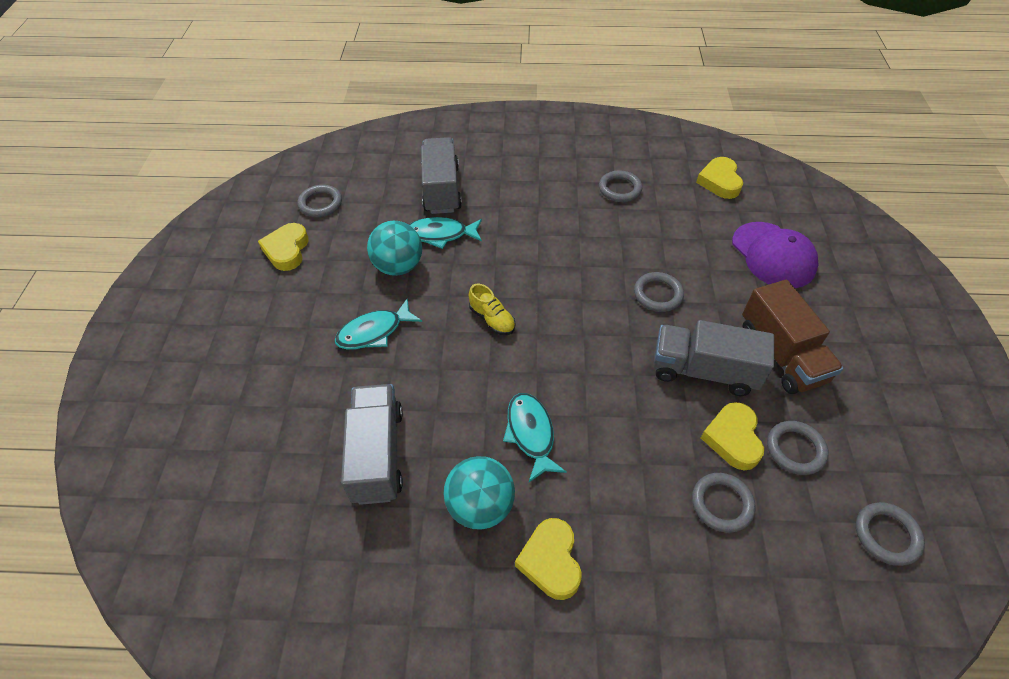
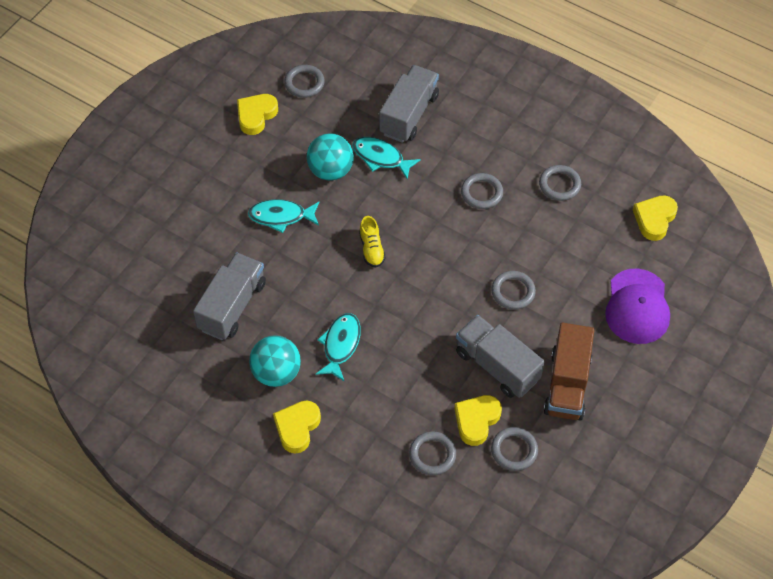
camera: 30 degrees right, 5 degrees up
(886, 535) = (525, 530): grey ring -> grey ring (481, 193)

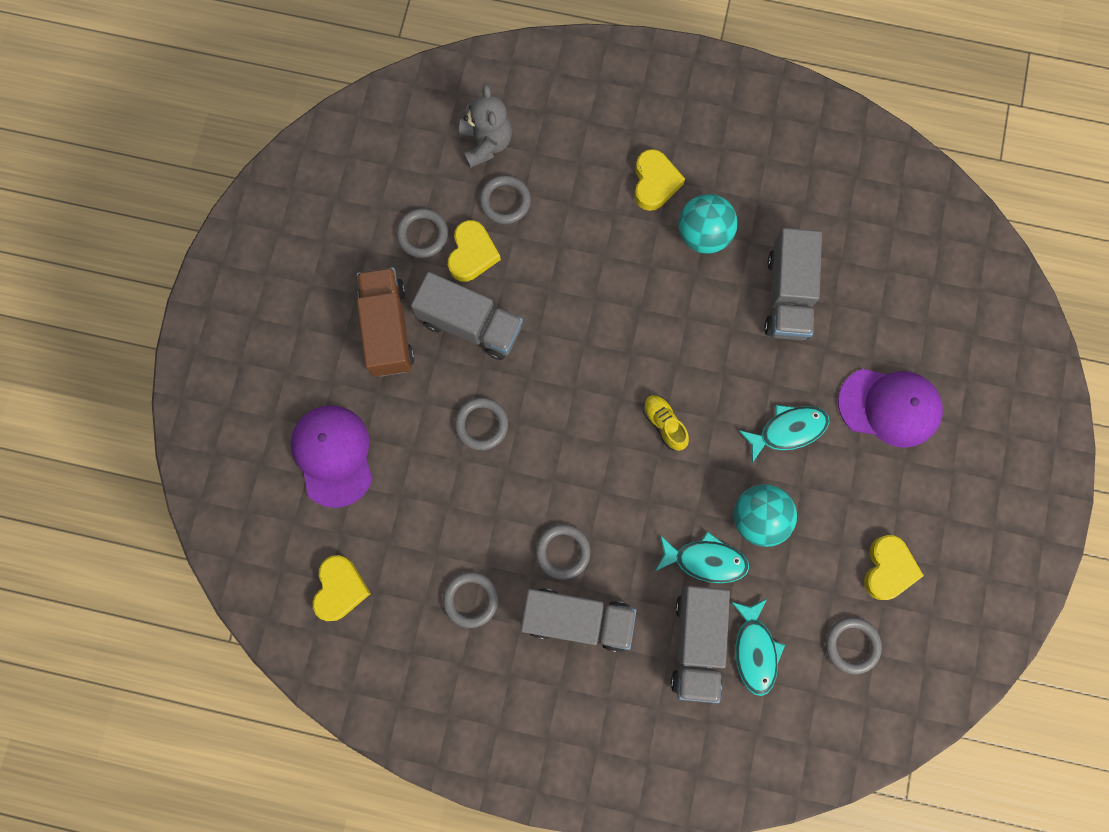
camera: 160 degrees right, 20 degrees up
(197, 208) = (890, 407): none -> purple cap
(340, 345) = (649, 290): turquoise fish -> turquoise fish (755, 650)
(431, 511) = (486, 143): none -> grey teddy bear
(487, 151) = (577, 619): none -> grey truck

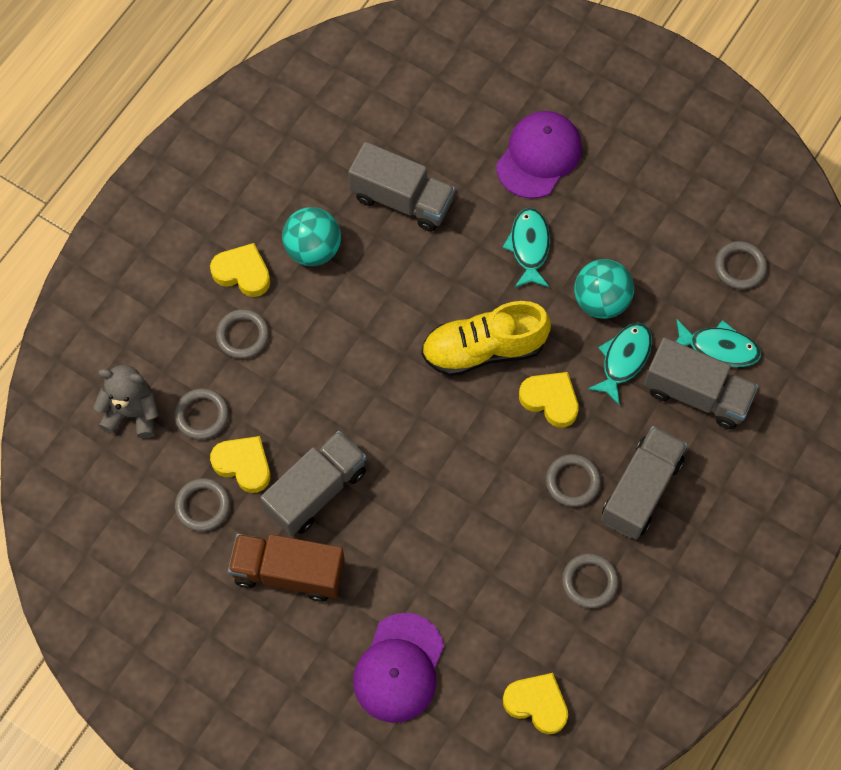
camera: 70 degrees left, 10 degrees down
(333, 455) = (399, 668): purple cap -> purple cap turned 75 degrees counterclockwise
(481, 424) = (421, 514): grey ring -> grey ring (243, 335)
(664, 424) = (483, 349): yellow shoe -> yellow shoe, size x2.01
(888, 569) = (683, 213): yellow heart -> yellow heart (550, 400)

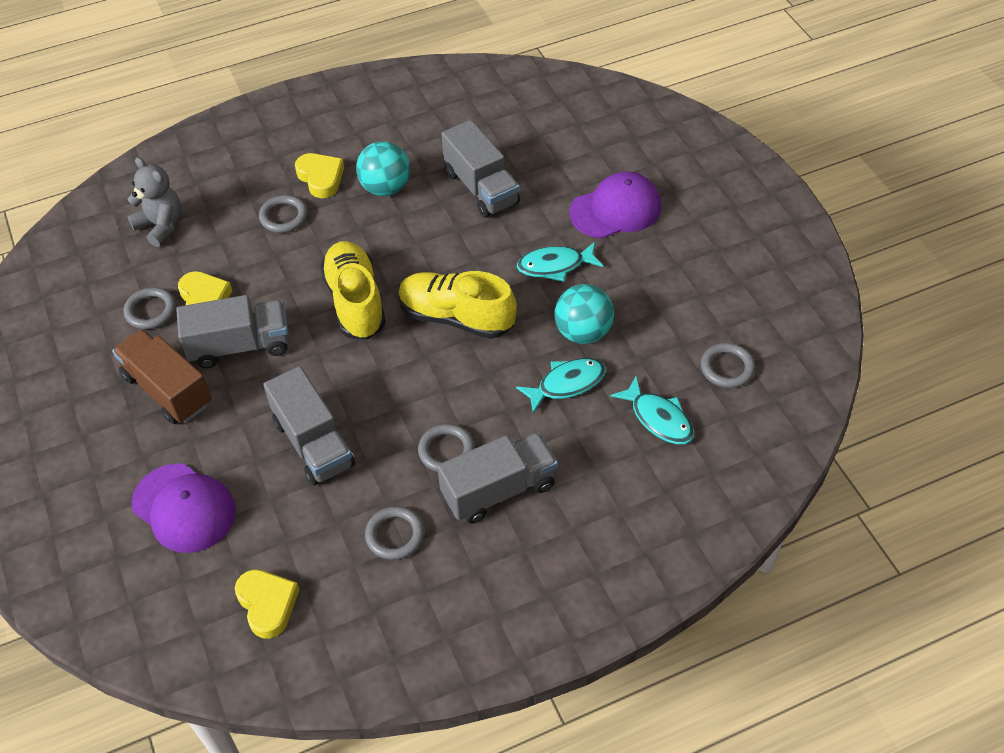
camera: 35 degrees right, 15 degrees down
(202, 415) = (206, 252): grey ring -> none
(383, 386) = (355, 302): none -> yellow shoe
(399, 668) = (184, 508): purple cap -> purple cap turned 105 degrees counterclockwise
(529, 247) = (555, 266): turquoise fish -> turquoise fish turned 135 degrees counterclockwise
(550, 400) = (479, 381): yellow heart -> none
(696, 394) = (609, 443): grey truck -> grey truck (313, 443)

